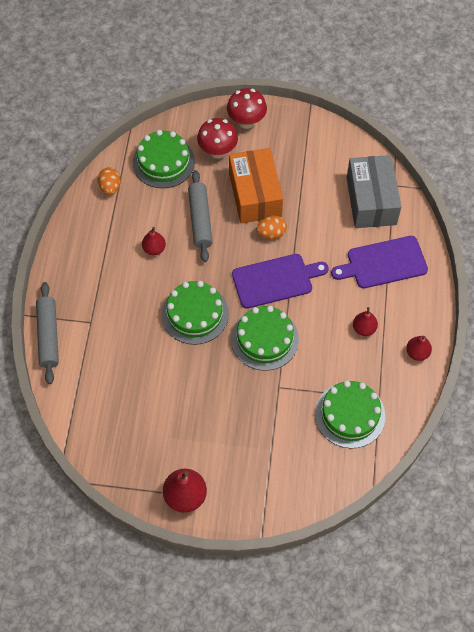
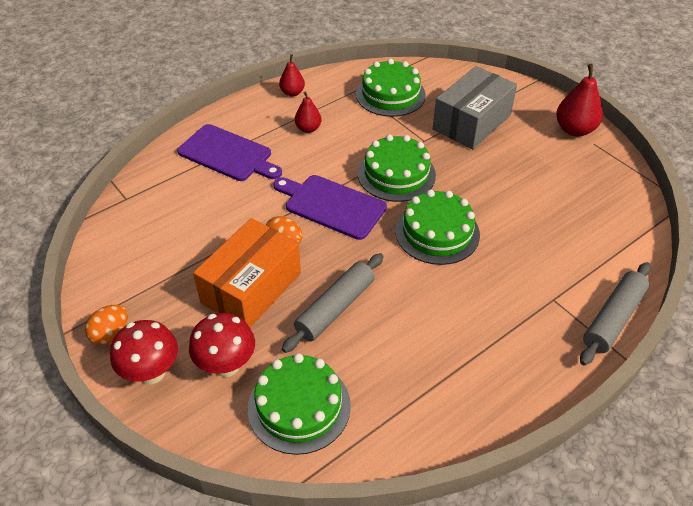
camera: 135 degrees left, 15 degrees down
(110, 187) = (395, 429): orange egg -> orange egg (111, 334)
(154, 249) = (416, 317): red pear -> none
(371, 201) = (163, 201): grey box -> grey box (471, 122)

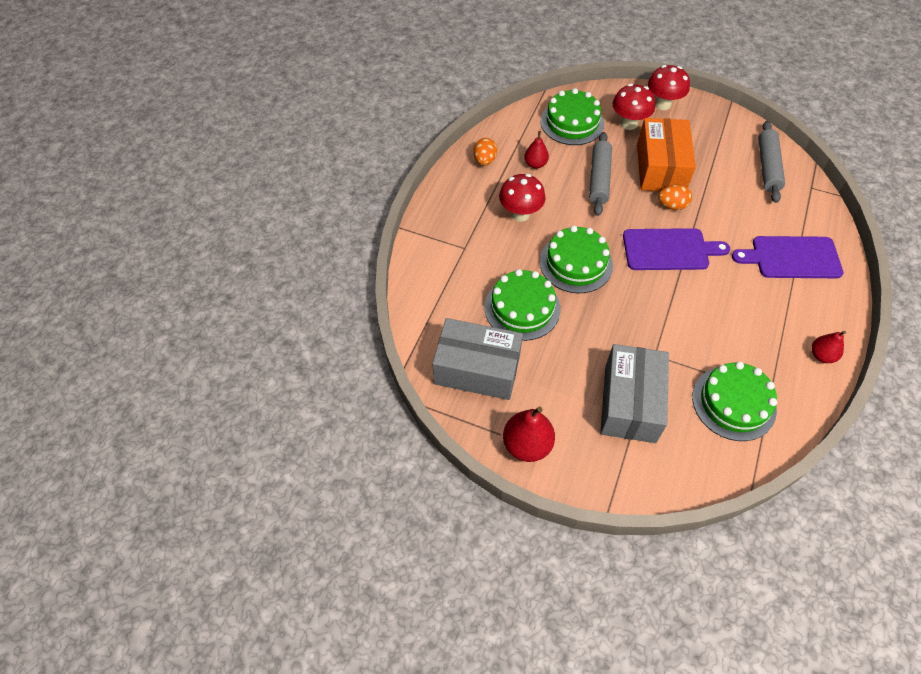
camera: 150 degrees right, 10 degrees up
(111, 334) = (707, 110): orange egg -> orange egg (484, 160)
(308, 128) = (762, 317): red pear -> red pear (535, 164)
(396, 174) = (647, 303): green cake -> green cake (522, 308)
(463, 308) = (520, 214): none -> red mushroom
(593, 189) = (477, 369): none -> grey box
(613, 318) = (418, 251): grey rolling pin -> grey rolling pin (767, 167)

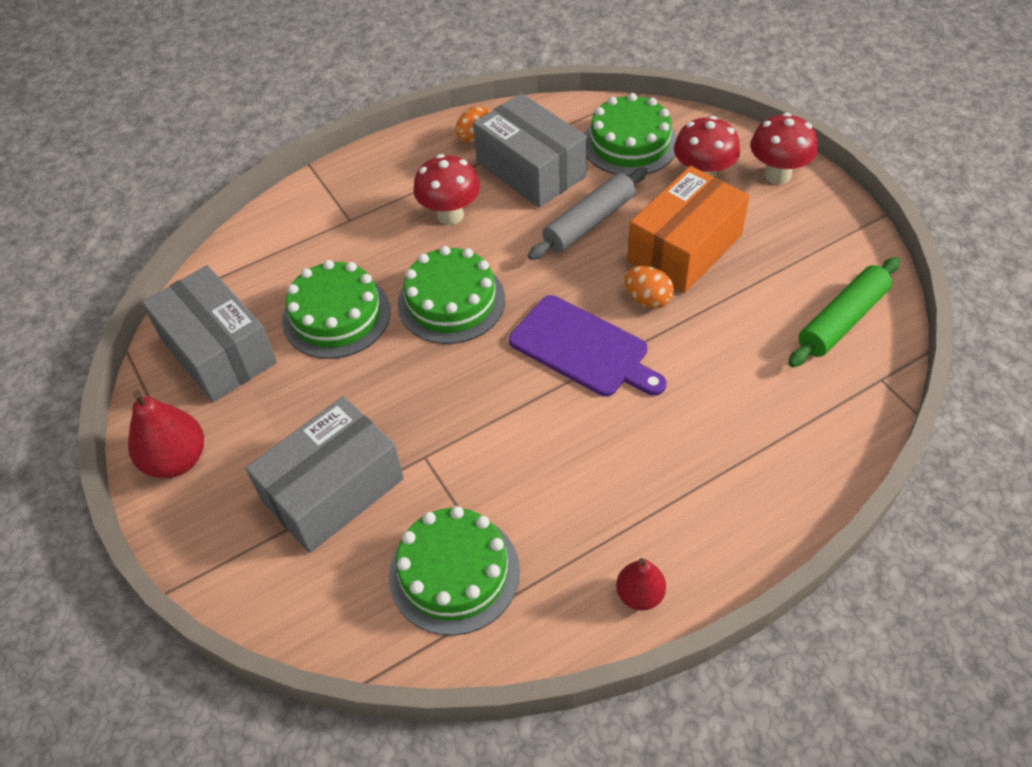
camera: 40 degrees right, 5 degrees down
(535, 164) = (531, 169): red pear -> grey box
(767, 167) = (842, 320): grey rolling pin -> green rolling pin
(792, 257) = (742, 450): purple cutting board -> none

